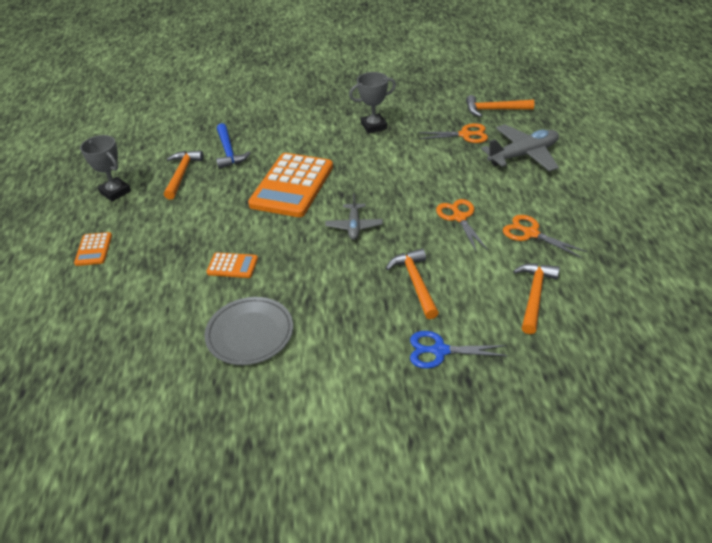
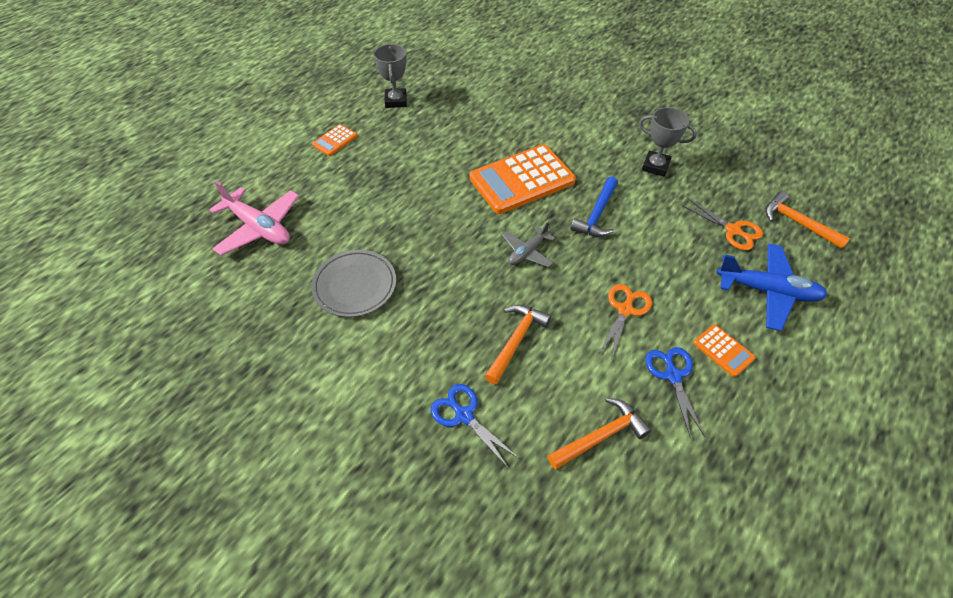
camera: 40 degrees right, 10 degrees up
(103, 353) = (259, 228): none -> pink plane
(182, 174) = (454, 115): orange hammer -> none
(228, 152) = (509, 116): blue hammer -> blue hammer (597, 214)
(232, 266) = (403, 220): orange calculator -> orange calculator (723, 351)
(523, 155) = (767, 291): grey plane -> blue plane
(530, 233) = (672, 375): orange scissors -> blue scissors

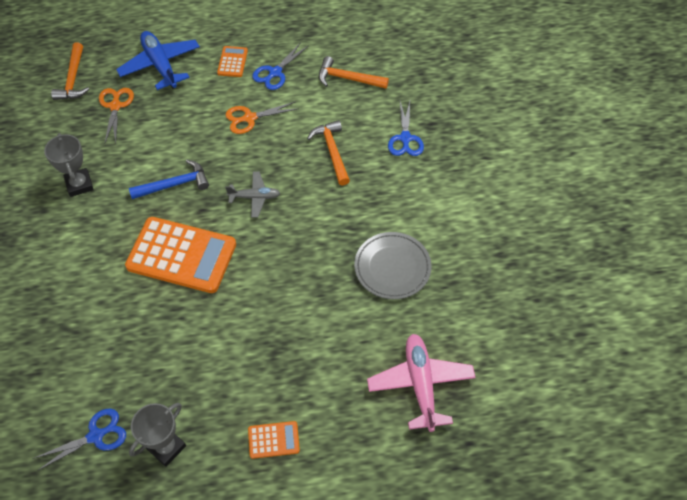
camera: 135 degrees left, 5 degrees up
(441, 82) = (96, 436): none -> blue scissors
(516, 341) = (332, 151): orange hammer -> orange hammer turned 90 degrees clockwise

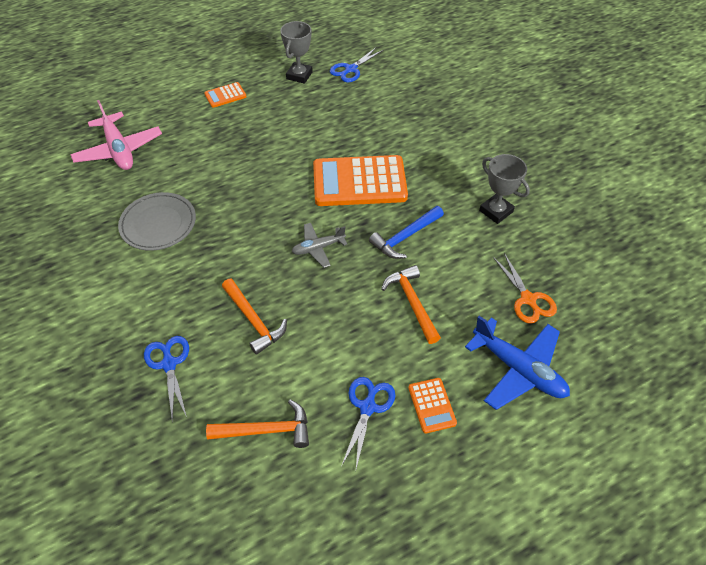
camera: 160 degrees right, 5 degrees down
(73, 79) = (603, 317): orange hammer -> orange hammer (412, 302)
(249, 118) = (368, 332): orange scissors -> none

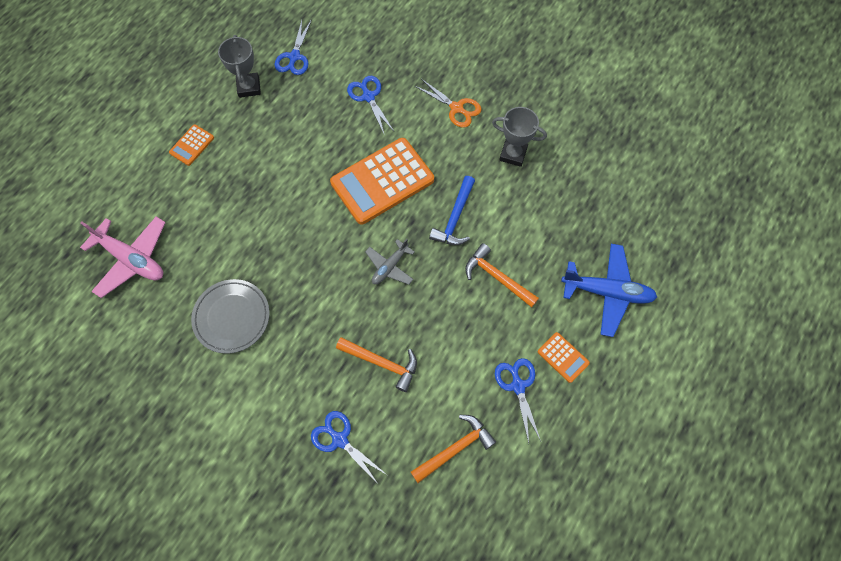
camera: 30 degrees left, 15 degrees up
(392, 118) = (368, 96): none -> blue scissors
(528, 299) = (582, 226): orange scissors -> orange scissors (457, 108)

